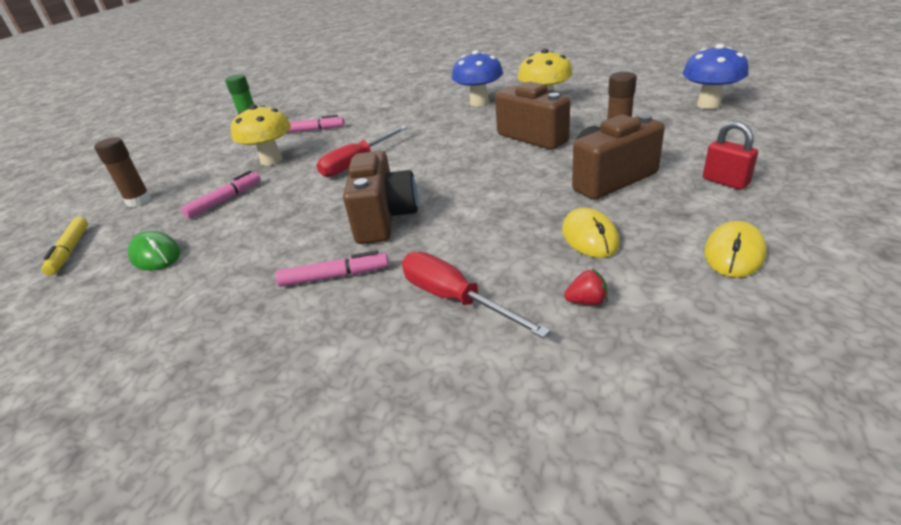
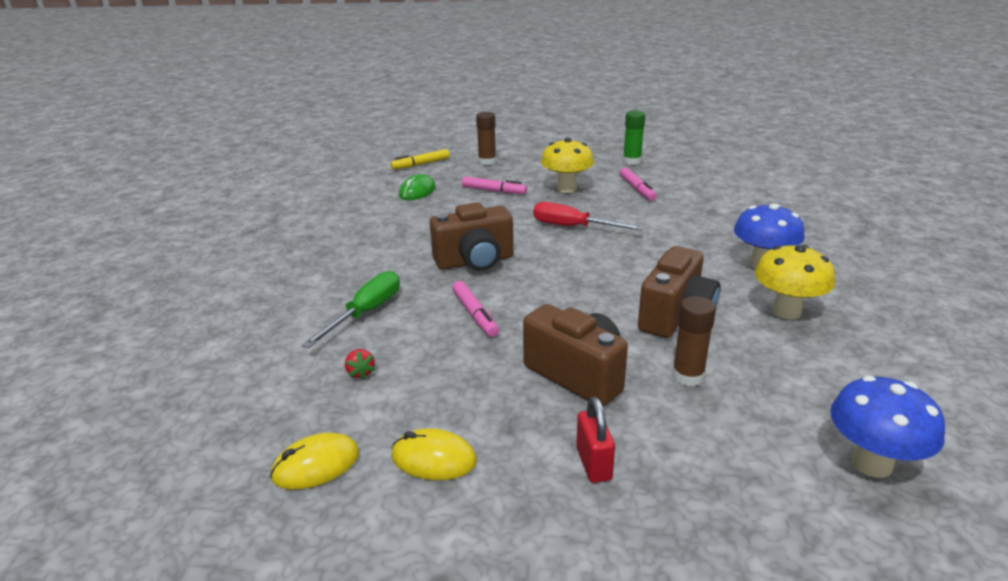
camera: 70 degrees right, 5 degrees down
(334, 276) = (393, 260): pink marker -> pink marker (475, 314)
(454, 299) = (366, 313): red screwdriver -> green screwdriver
(589, 237) = (456, 368): yellow mouse -> yellow mouse (316, 465)
(725, 182) = (593, 464): red padlock -> red padlock turned 45 degrees counterclockwise

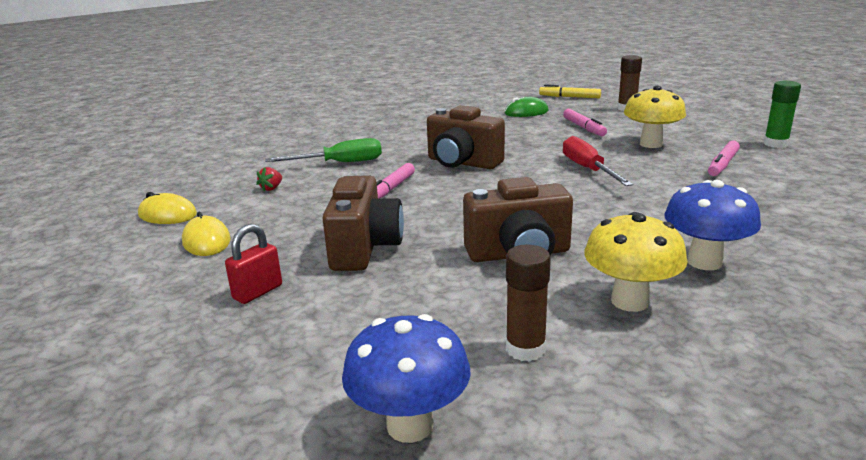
camera: 50 degrees right, 5 degrees down
(688, 376) = (428, 289): brown glue stick -> brown glue stick (525, 349)

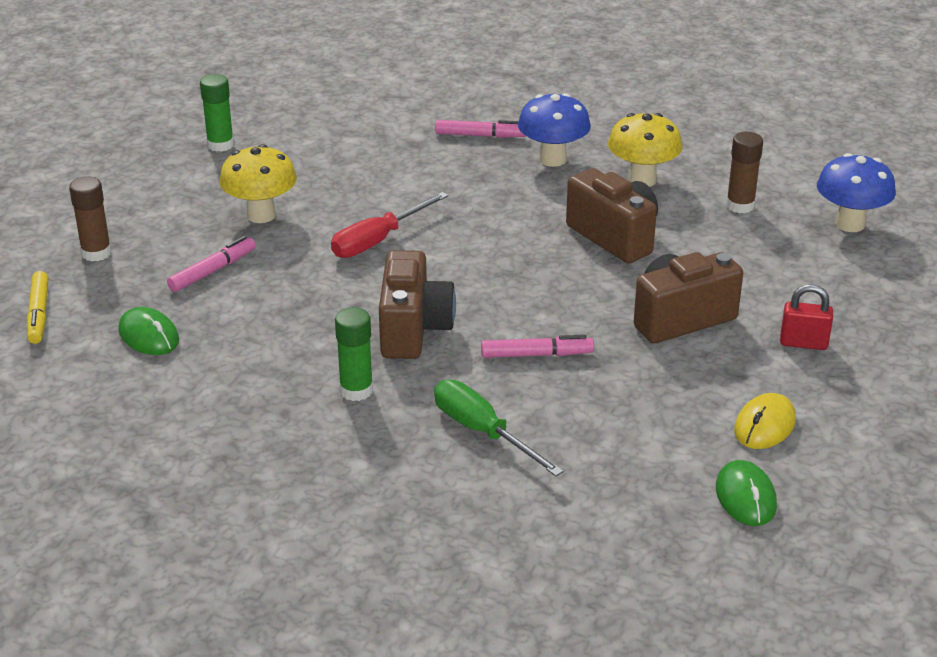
camera: 120 degrees left, 10 degrees up
(167, 215) = (745, 497): yellow mouse -> green mouse
(271, 188) = (607, 451): red strawberry -> none
(420, 143) = (356, 390): none -> green glue stick
(723, 164) = (311, 168): pink marker -> pink marker (480, 135)

